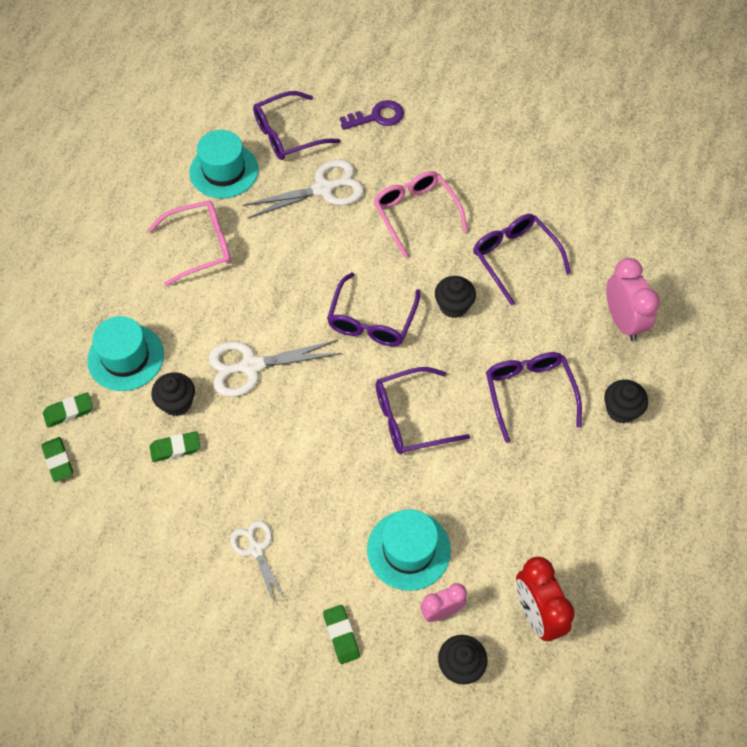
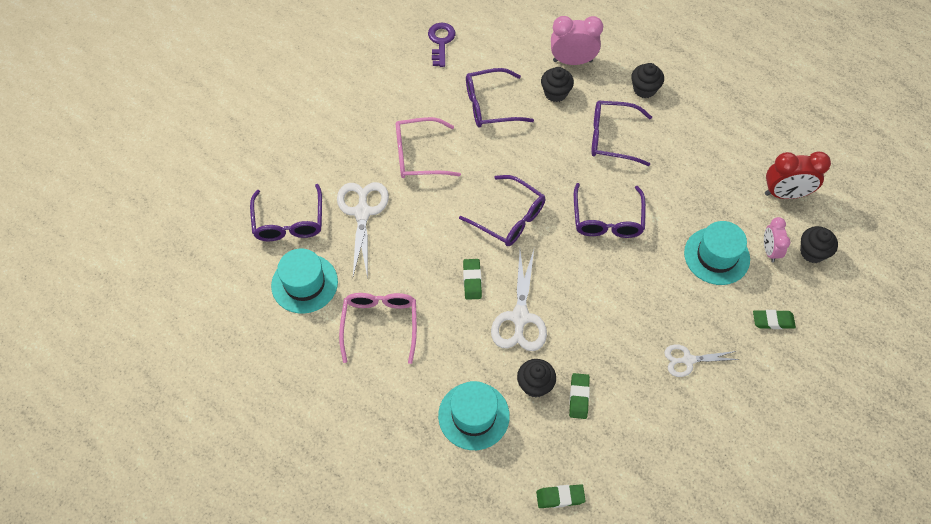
camera: 70 degrees left, 0 degrees up
(69, 412) = (513, 477): green eraser -> green eraser (472, 280)
(377, 117) = (304, 150): purple key -> purple key (441, 42)
(453, 306) = (518, 159): black cupcake -> black cupcake (555, 93)

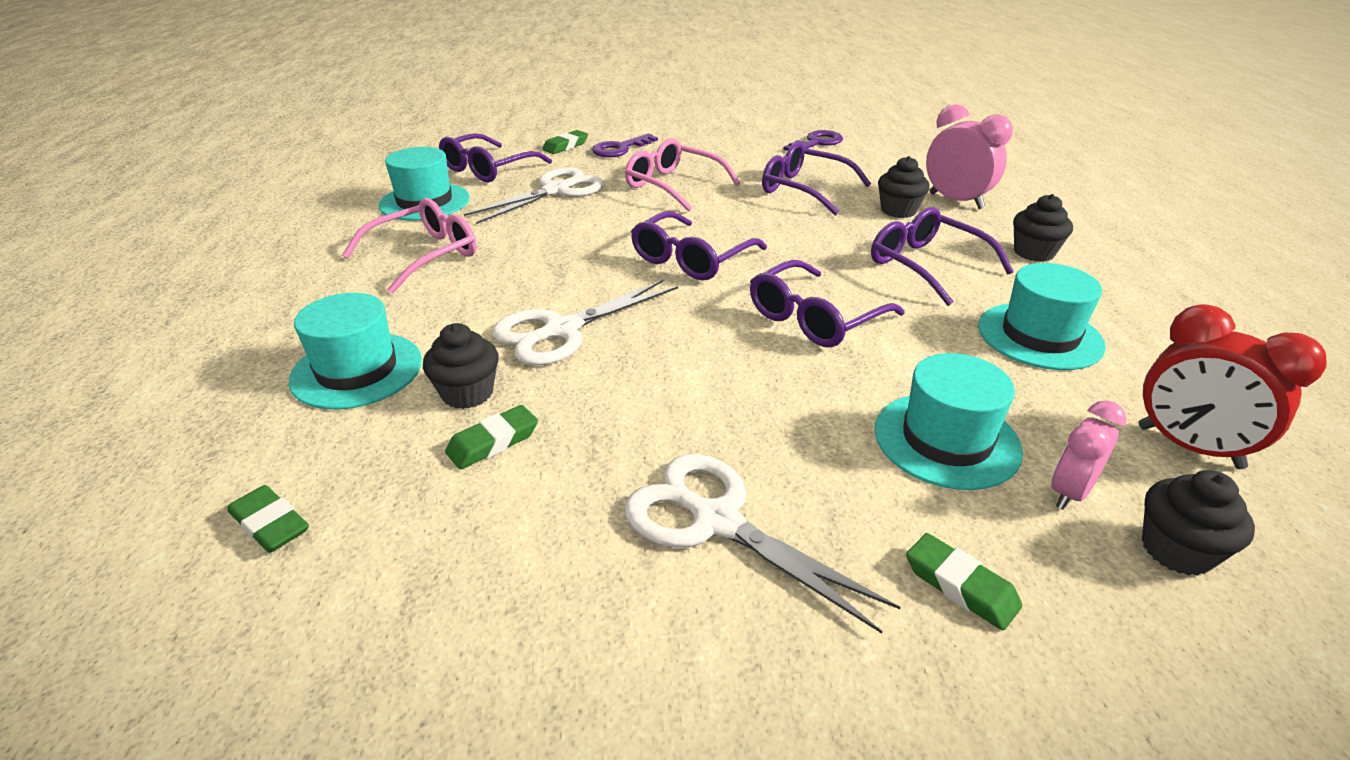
camera: 45 degrees right, 25 degrees down
(336, 136) = (620, 149): none -> purple key
(472, 280) = (567, 277): green eraser -> green eraser (565, 146)
(509, 218) = (691, 259): purple glasses -> purple glasses turned 45 degrees clockwise
(688, 360) = (716, 521): white scissors -> white scissors, size x1.62
(696, 160) = (1039, 336): none -> turquoise hat

